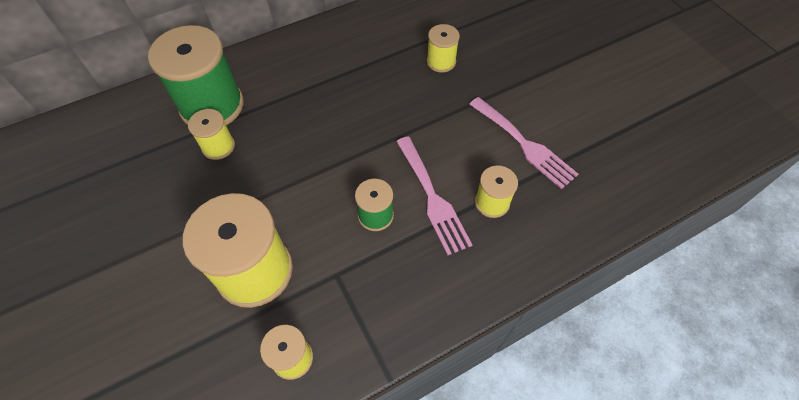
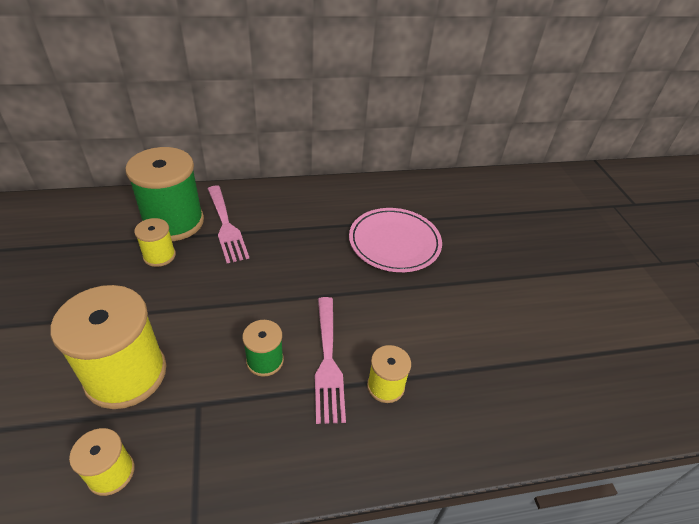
camera: 15 degrees right, 15 degrees down
(441, 62) = (394, 243): yellow spool -> pink plate
(525, 145) = (444, 341): pink fork -> pink fork (226, 226)

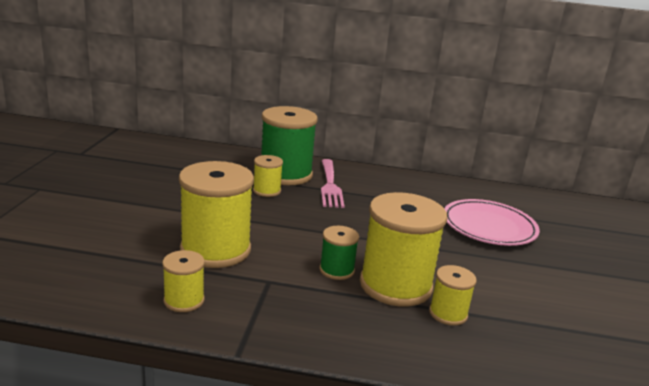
camera: 20 degrees right, 20 degrees down
(328, 362) = (395, 285): pink fork -> yellow spool

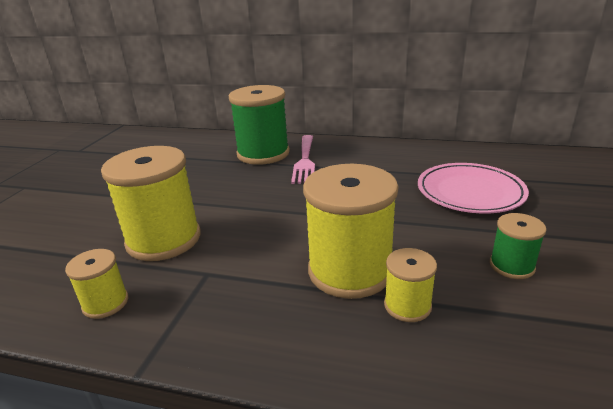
camera: 10 degrees right, 5 degrees up
(267, 191) = (239, 171): yellow spool -> none
(336, 270) = (286, 255): green spool -> green spool (512, 266)

